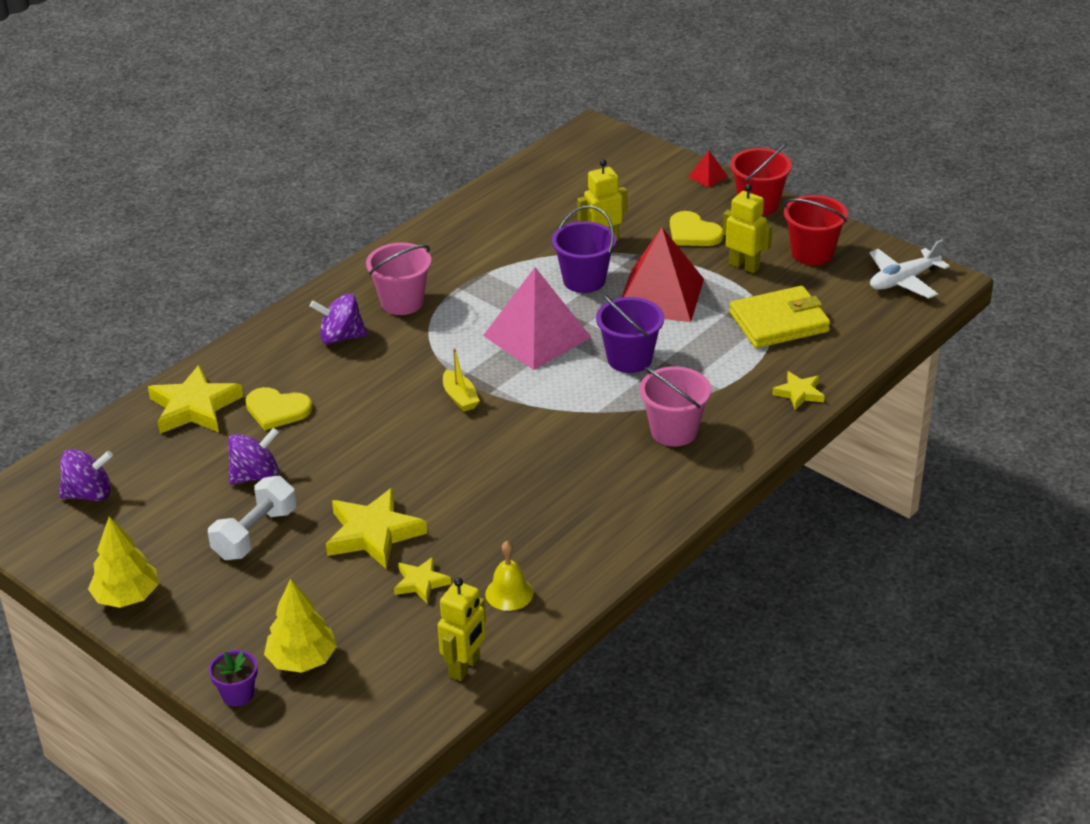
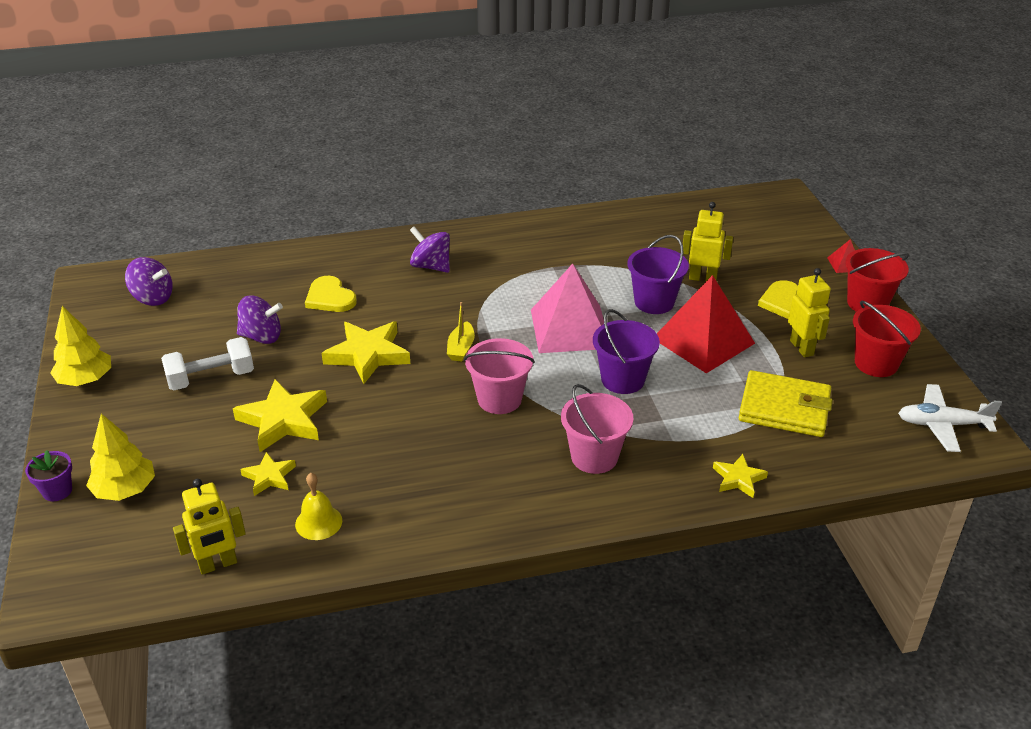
camera: 35 degrees right, 0 degrees up
(194, 407) = (283, 271): yellow star -> yellow star (368, 355)
(402, 302) = (501, 260): pink bucket -> pink bucket (499, 399)

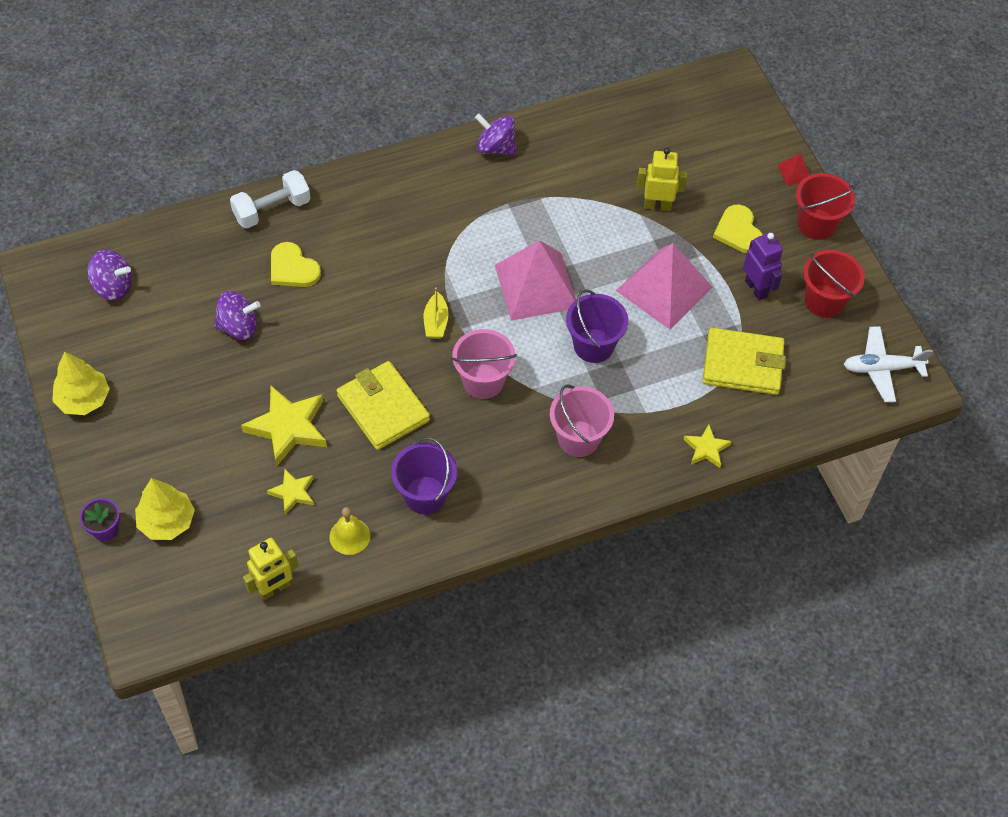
camera: 10 degrees left, 20 degrees up
(211, 378) = (205, 384): white dumbbell -> white dumbbell (272, 210)
(368, 355) = (348, 340): yellow star -> none
(388, 412) = (383, 408): none -> yellow wallet
(431, 266) = (385, 215): purple spinning top -> purple spinning top (495, 148)
(654, 302) = (613, 243): purple bucket -> purple bucket (425, 495)
(703, 341) = (664, 289): red pyramid -> pink pyramid
(802, 348) = (756, 288): yellow robot -> purple robot

